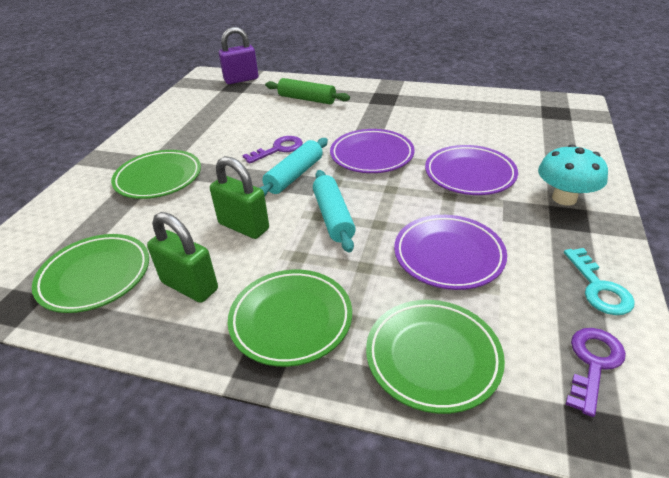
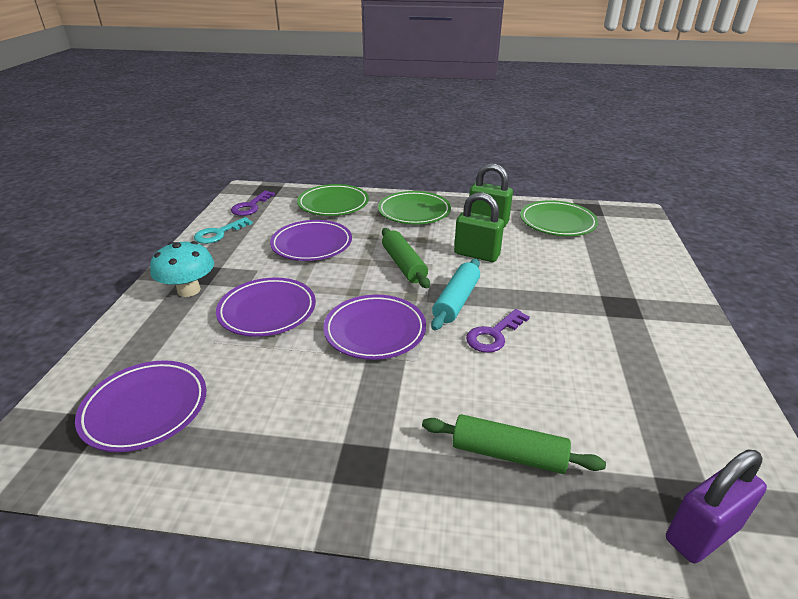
camera: 170 degrees right, 5 degrees down
(158, 178) = (599, 291): green plate -> none
(333, 217) = (404, 265): turquoise rolling pin -> green rolling pin
(521, 119) = (145, 409): none -> purple plate
(598, 288) = (219, 233): turquoise key -> turquoise key turned 120 degrees counterclockwise

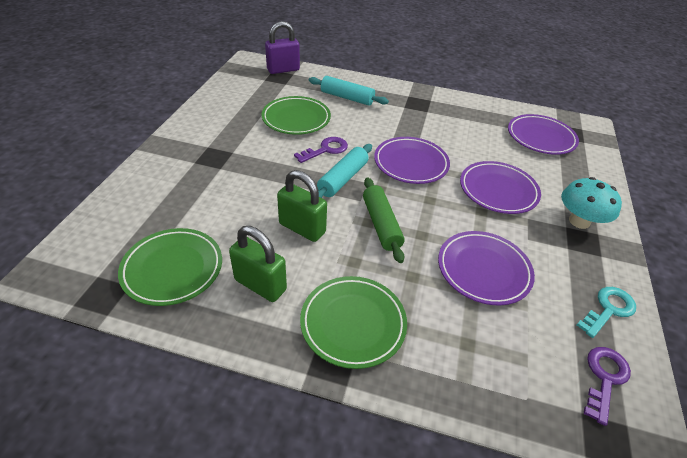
camera: 175 degrees left, 10 degrees up
(333, 204) = (475, 365): green plate -> green plate (296, 119)
(508, 454) = (347, 97): green rolling pin -> turquoise rolling pin

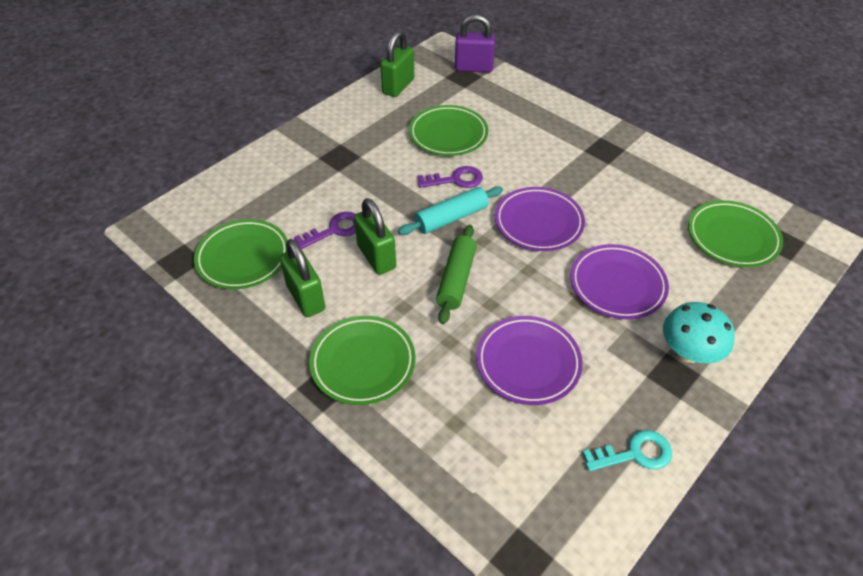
camera: 30 degrees right, 5 degrees up
(230, 93) = (398, 86): none -> green padlock
(347, 97) = (523, 121): turquoise rolling pin -> none
(540, 138) = (732, 237): purple plate -> green plate
(604, 378) = (568, 511): purple key -> purple key (335, 230)

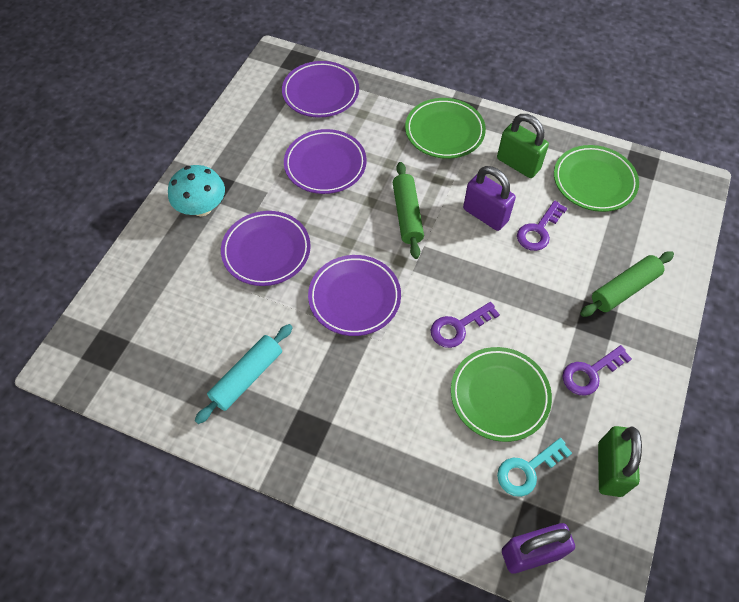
camera: 160 degrees right, 10 degrees up
(299, 169) = (624, 289): none -> green rolling pin
(371, 130) = (590, 373): none -> purple key
(376, 257) = (485, 215): green padlock -> purple padlock
(451, 218) = (440, 277): turquoise rolling pin -> turquoise rolling pin (247, 377)
(502, 479) = (320, 93): none -> purple plate
(634, 454) = (238, 128): turquoise key -> turquoise key (527, 470)
(732, 237) = (157, 340): green plate -> none

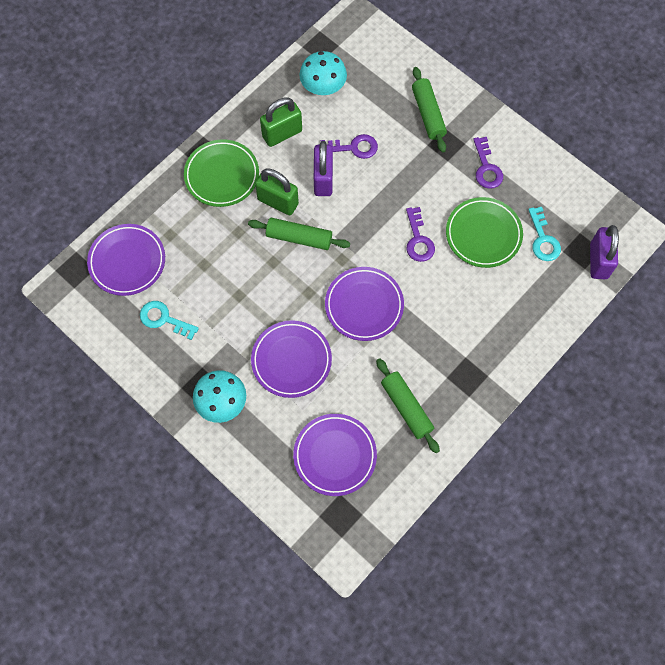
camera: 70 degrees left, 10 degrees up
(247, 377) = (406, 407): turquoise rolling pin -> green rolling pin
(273, 137) = (164, 319): none -> turquoise key
(325, 165) = (217, 285): purple plate -> purple plate (335, 455)
(485, 215) = (323, 179): purple padlock -> purple padlock turned 60 degrees counterclockwise
(538, 230) = (353, 147): purple key -> purple key turned 60 degrees counterclockwise
(594, 181) = (323, 87): green plate -> turquoise mushroom
(609, 469) = (558, 189): green padlock -> green padlock (278, 202)

